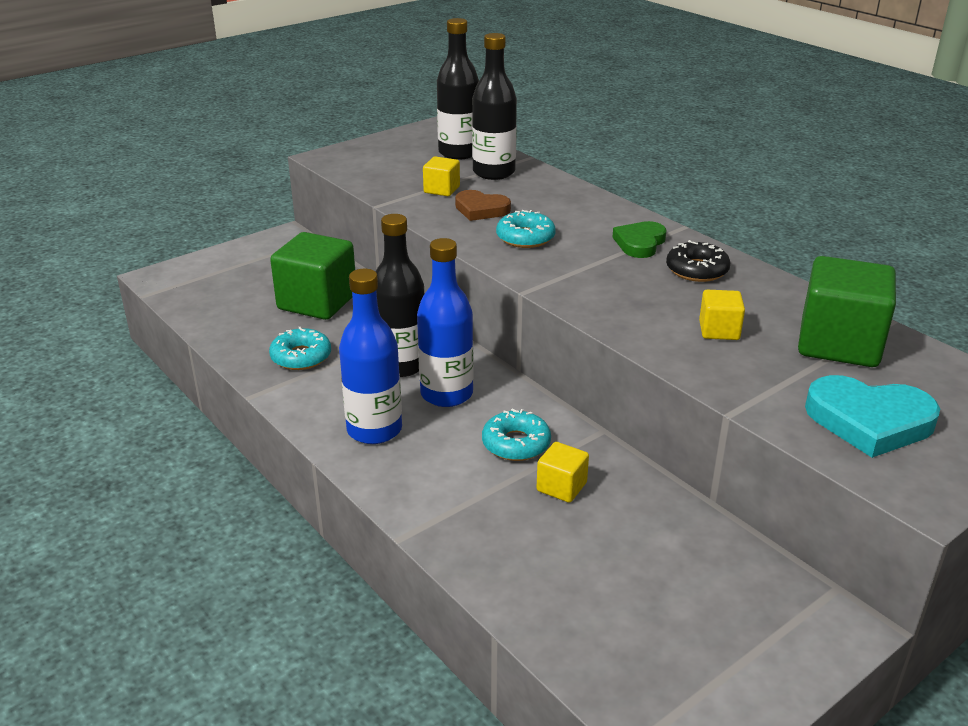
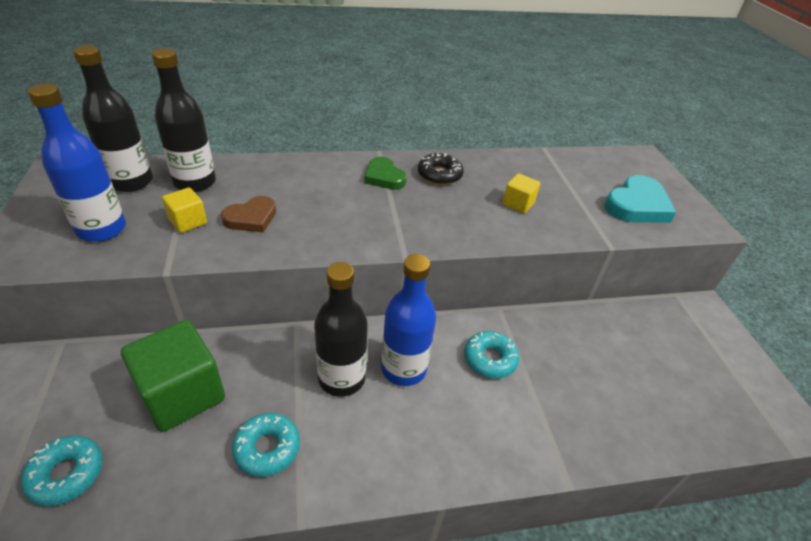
camera: 65 degrees left, 10 degrees up
(374, 430) = (421, 439): blue bottle -> blue bottle (102, 229)
(525, 238) = (324, 219): turquoise donut -> turquoise donut (67, 474)
(561, 487) = (549, 359): yellow cube -> none
(839, 344) = (557, 174): green cube -> none

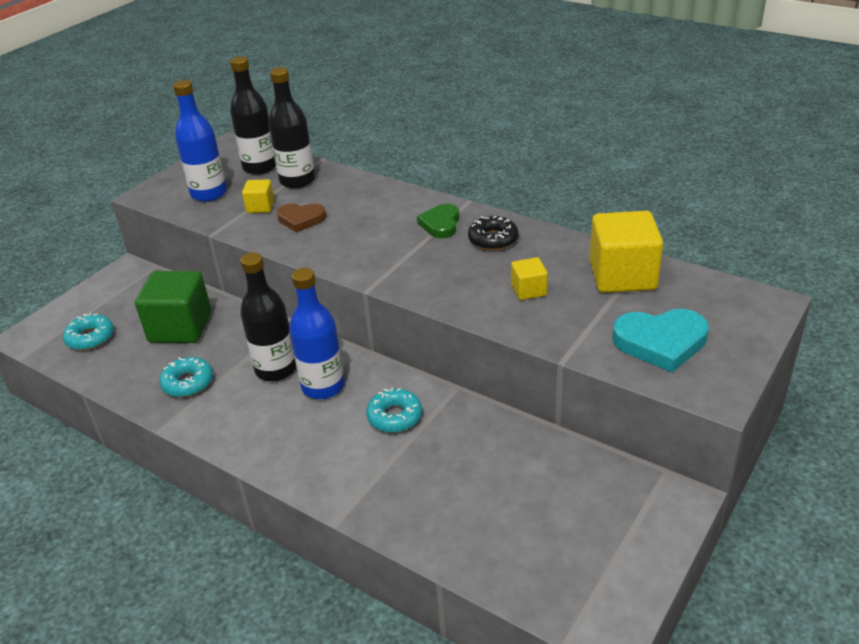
camera: 50 degrees right, 5 degrees down
(554, 170) = (622, 276): none -> yellow cube

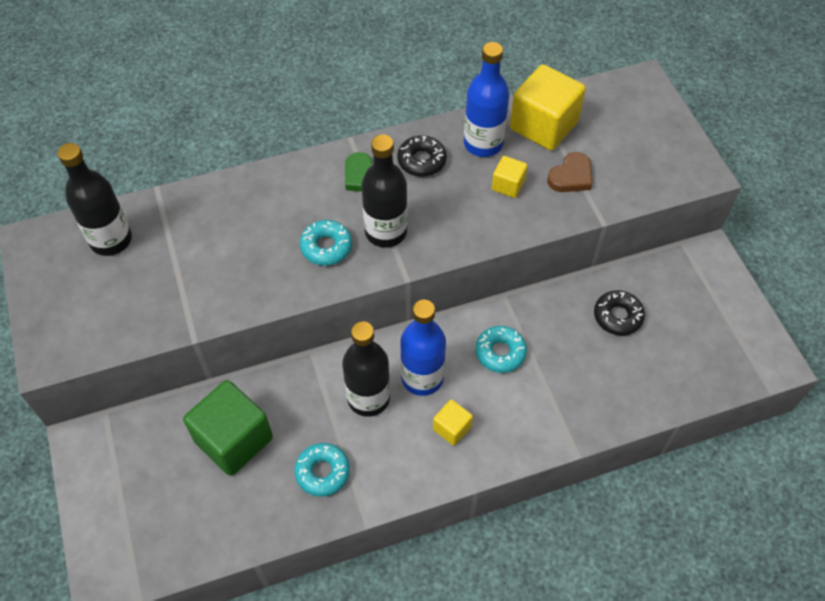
camera: 55 degrees left, 20 degrees up
(90, 338) = (170, 523): turquoise donut -> turquoise donut (326, 247)
(209, 193) = (113, 305): blue bottle -> blue bottle (483, 144)
(260, 207) = (189, 278): yellow cube -> yellow cube (452, 428)
(297, 181) = (174, 227): black bottle -> black bottle (386, 232)
(301, 219) = (247, 261): brown heart -> brown heart (571, 176)
(519, 470) = (617, 316): none -> black donut
(660, 342) = (631, 160): turquoise heart -> none

